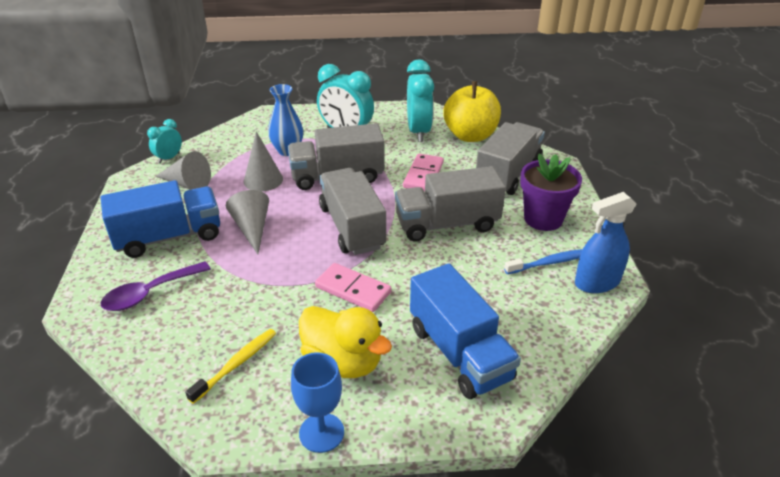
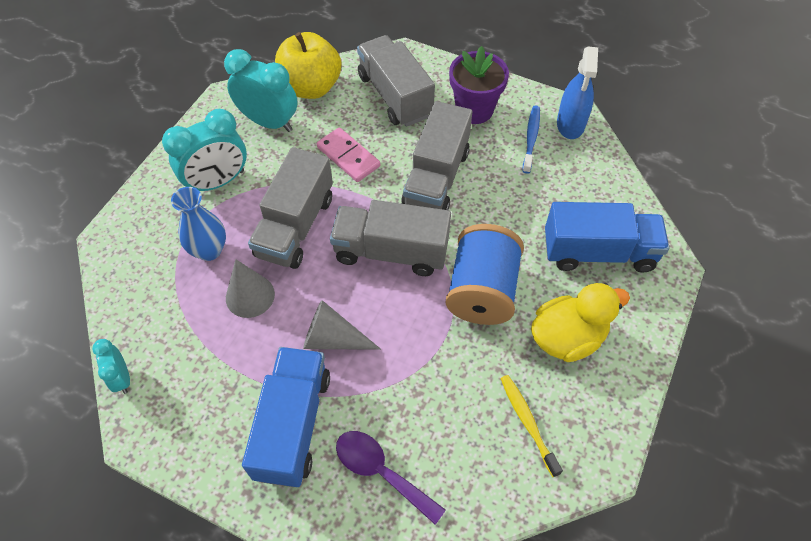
camera: 60 degrees left, 20 degrees up
(149, 293) = (381, 472): purple spoon -> purple spoon turned 135 degrees clockwise
(187, 184) = (198, 375): grey cone -> none
(321, 432) = (635, 385): blue goblet -> none
(353, 290) = (482, 291): pink domino -> blue spool

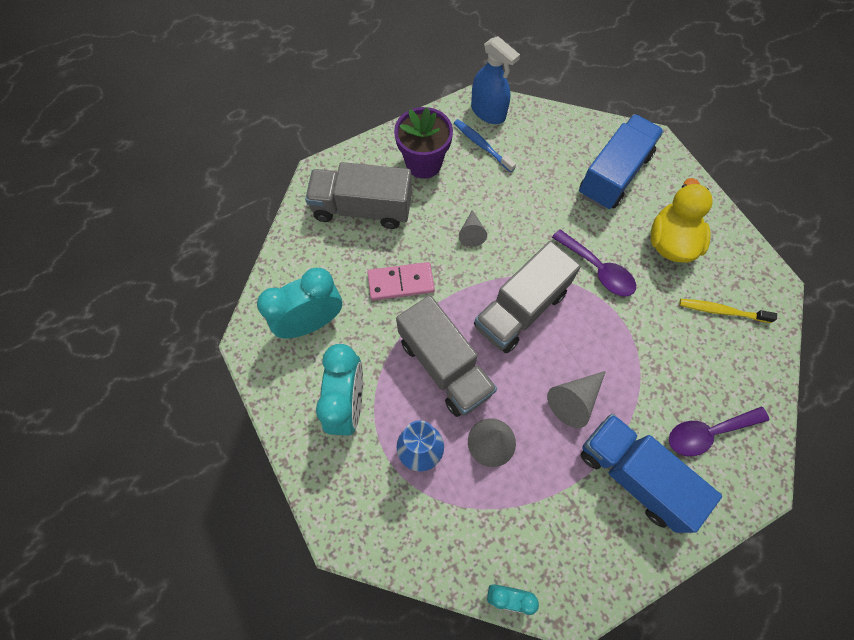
camera: 55 degrees left, 10 degrees up
(310, 87) = (298, 266): yellow apple -> none
(436, 178) = (472, 233): grey truck -> grey cone
(482, 291) = (598, 270): blue spool -> purple spoon

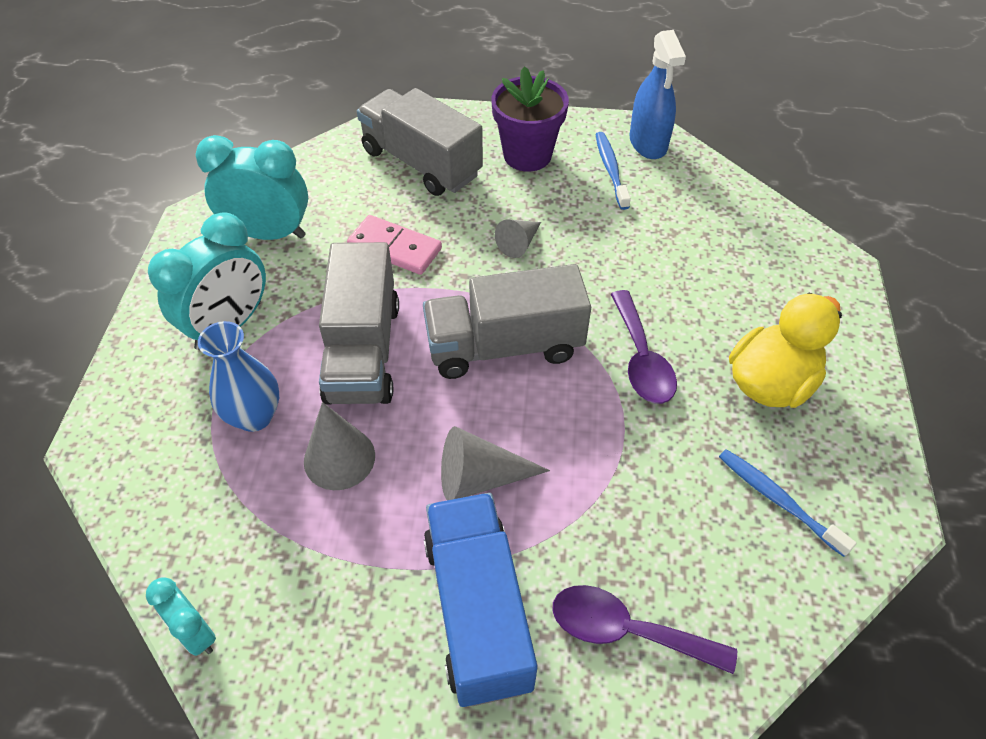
camera: 35 degrees right, 15 degrees down
(614, 175) = (754, 274): blue truck -> none
(722, 311) = (778, 500): yellow toothbrush -> blue toothbrush

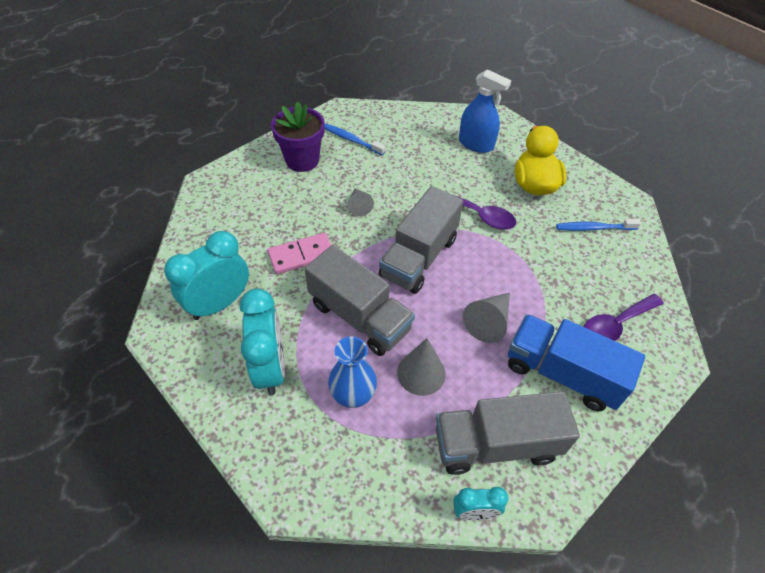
camera: 50 degrees left, 0 degrees up
(421, 163) = (252, 203): grey truck -> grey truck (496, 444)
(648, 143) = (351, 115): blue spray bottle -> blue spray bottle (476, 144)

